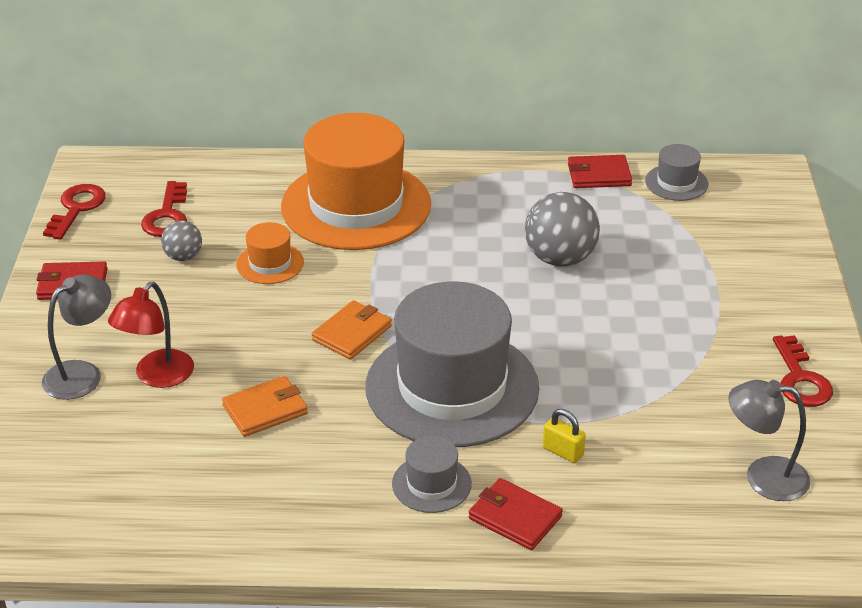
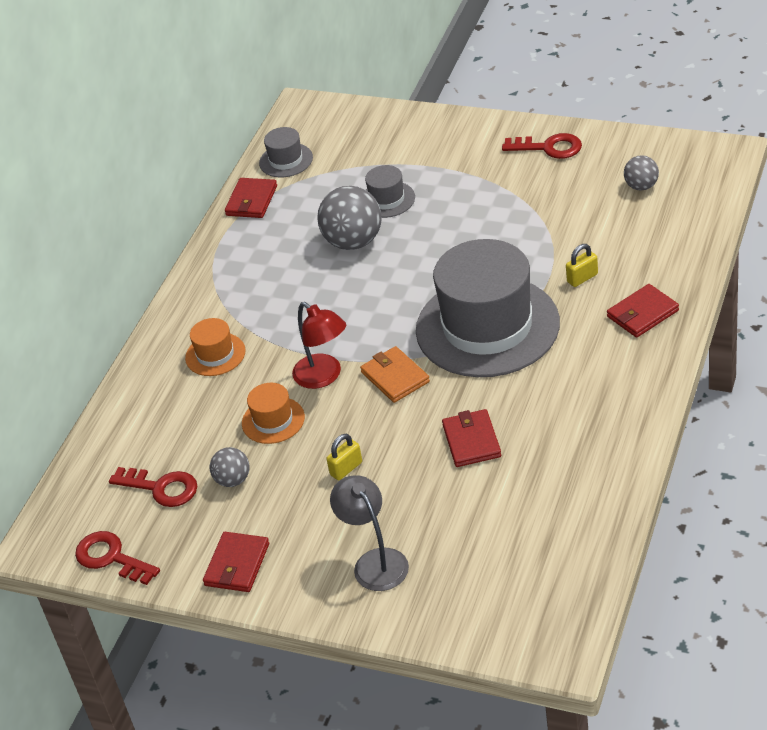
camera: 65 degrees left, 5 degrees up
(157, 377) = (400, 509): red lamp -> red lamp (324, 377)
(209, 327) = (346, 469): none -> yellow padlock
(265, 409) = (471, 441): orange wallet -> red wallet
(356, 205) = (215, 354): orange hat -> orange hat, size x0.43
(431, 484) = (593, 353): grey hat -> grey hat (387, 199)
(763, 477) = (641, 186): grey lamp -> grey ball

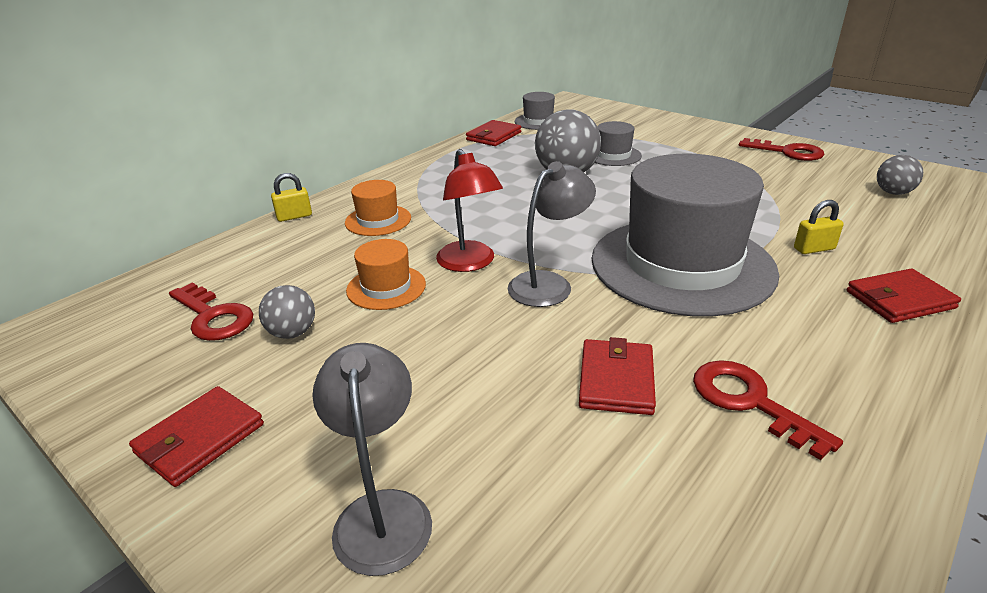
camera: 15 degrees right, 10 degrees down
(111, 558) = (81, 374): red key -> red key (749, 402)
(346, 469) = (430, 362): yellow padlock -> yellow padlock (294, 216)
(395, 377) = (549, 283): orange wallet -> grey lamp

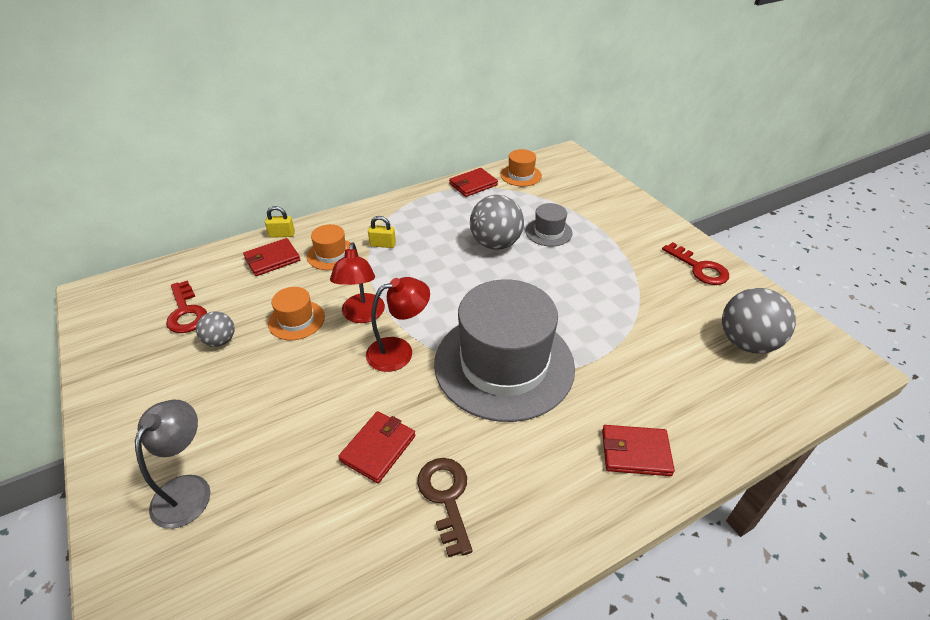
camera: 20 degrees right, 10 degrees up
(200, 439) = (131, 404): red wallet -> red wallet (272, 259)
(538, 121) = (520, 175): grey hat -> orange hat
(549, 283) = (399, 351): grey lamp -> red lamp
(749, 402) = (446, 497): red key -> brown key
(814, 249) = (618, 381): yellow padlock -> yellow padlock (383, 244)
(893, 193) = (746, 342): grey ball -> grey ball, size x1.82

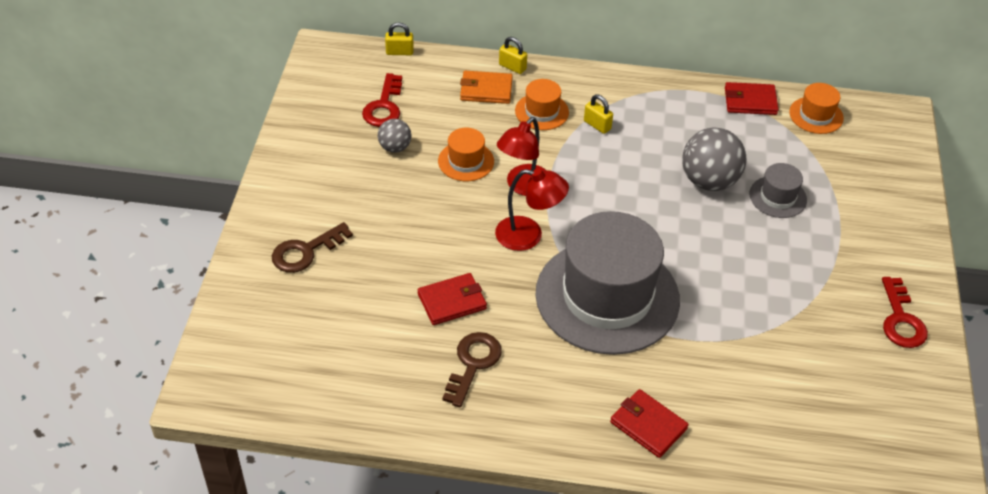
camera: 35 degrees right, 5 degrees up
(172, 264) = (399, 52): none -> yellow padlock
(188, 489) = (305, 251): grey lamp -> brown key
(272, 259) = (486, 90): red wallet -> orange wallet
(746, 342) = (859, 410): grey ball -> none

